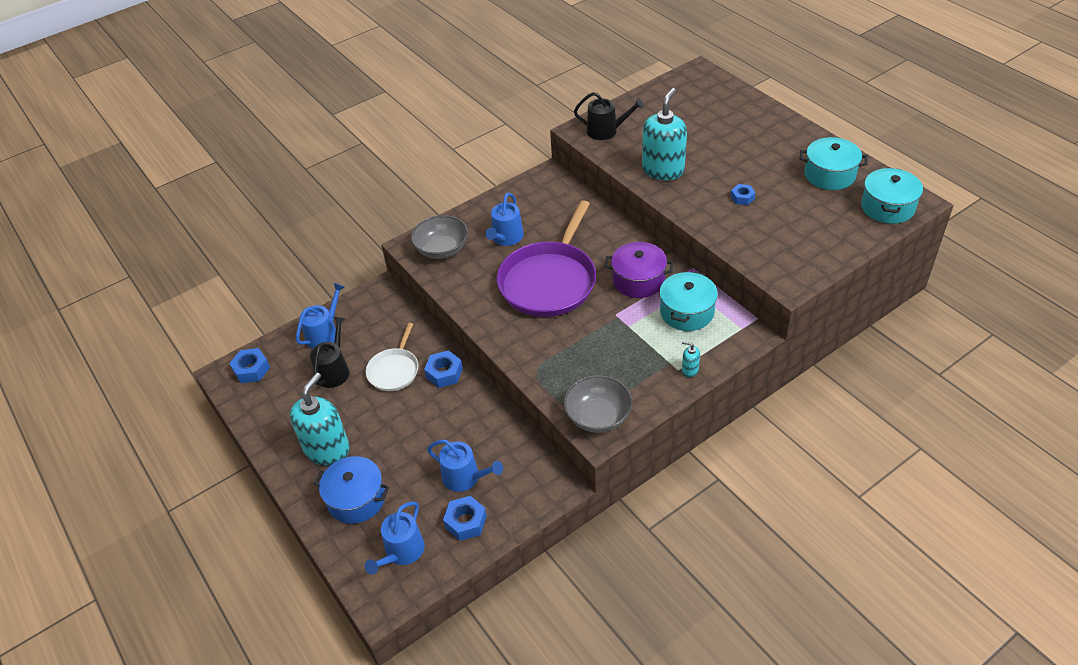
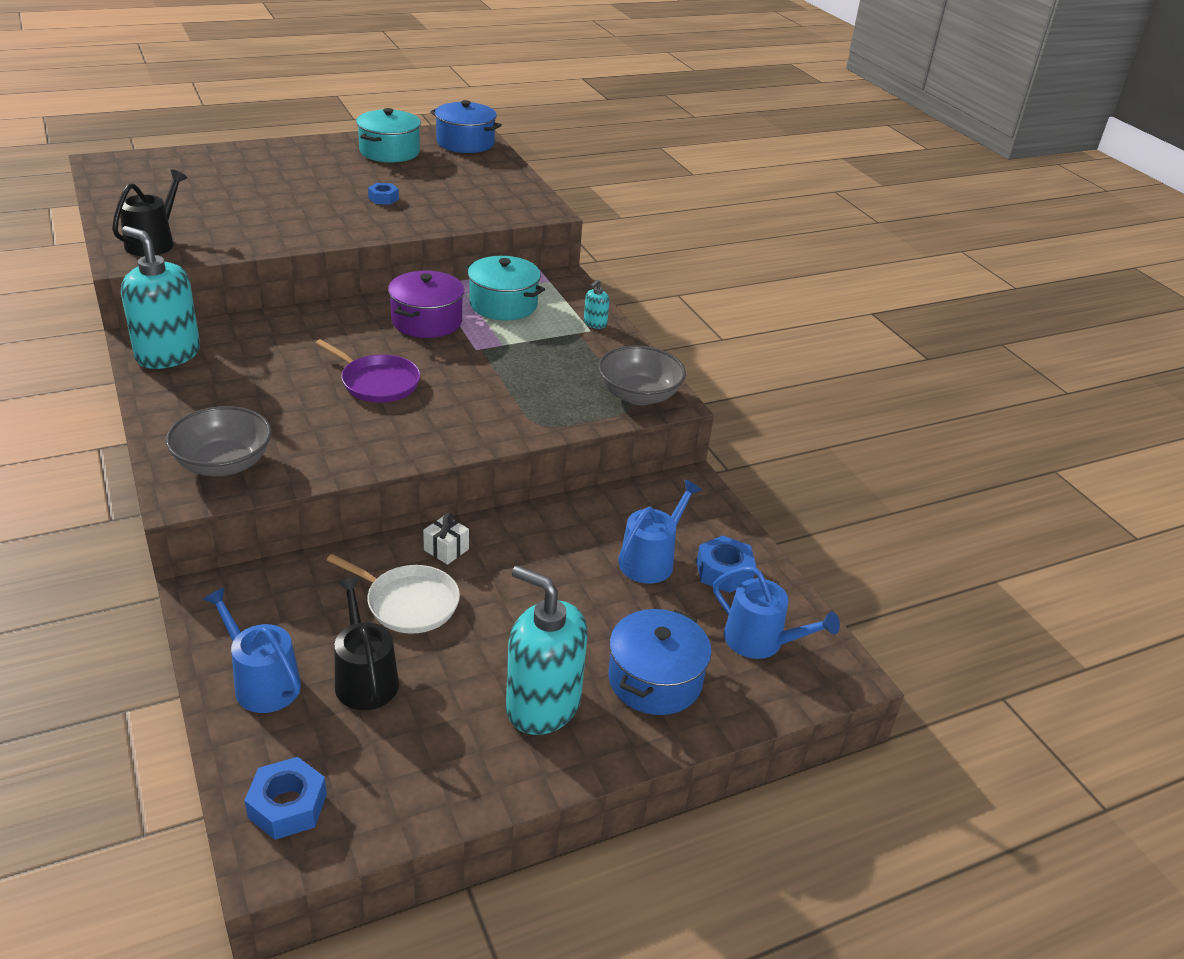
camera: 85 degrees left, 10 degrees down
(334, 370) = (365, 678): black watering can -> black watering can turned 45 degrees clockwise
(444, 373) = (446, 549): blue nut -> white gift
(506, 238) = (253, 400): blue watering can -> none
(549, 281) = (377, 382): purple pan -> purple pan, size x0.53
(663, 170) = (283, 227): turquoise soap dispenser -> turquoise soap dispenser (168, 354)
(887, 207) = (465, 143): turquoise pot -> blue pot

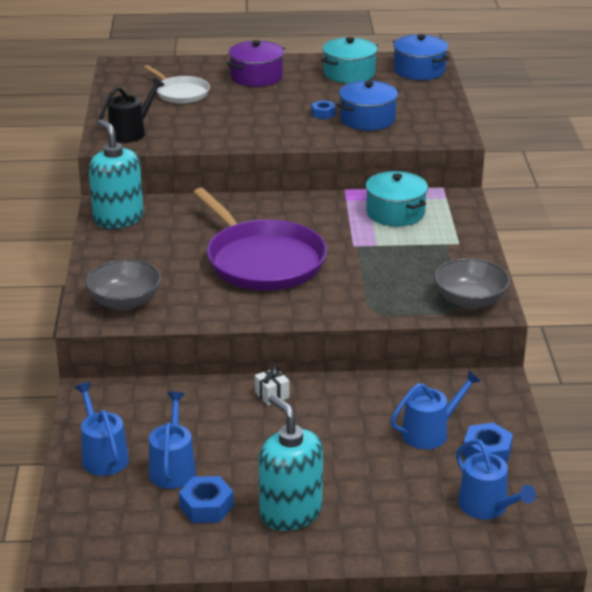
camera: 25 degrees right, 5 degrees down
(287, 806) = (88, 533): blue nut -> blue nut (206, 506)
(365, 678) = (173, 468): black watering can -> blue watering can
(377, 382) = (262, 260): purple pan -> purple pan, size x1.90
(408, 603) = (226, 426): white pan -> white pan (180, 93)
(427, 321) = (325, 218): purple pot -> purple pot (256, 77)
(595, 323) = (466, 238): turquoise soap dispenser -> none
(655, 680) = (385, 515): blue pot -> blue pot (367, 119)

